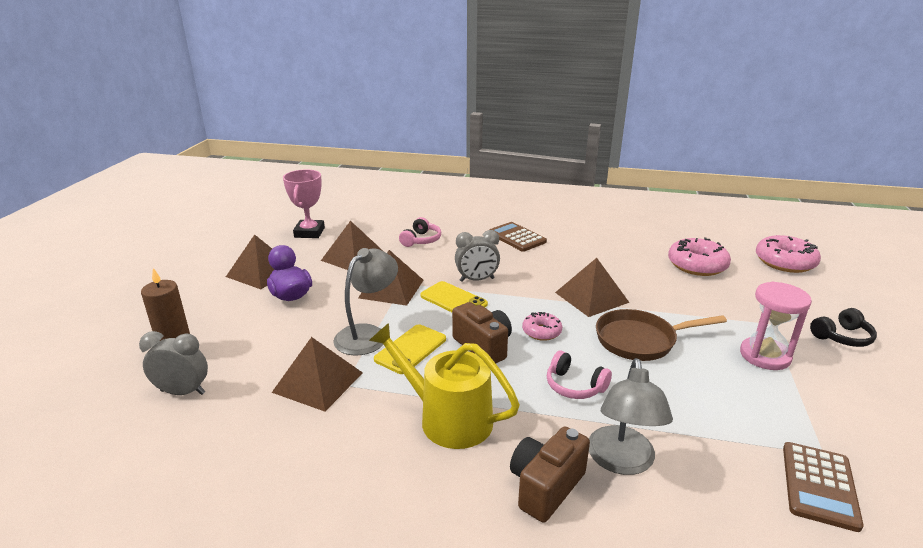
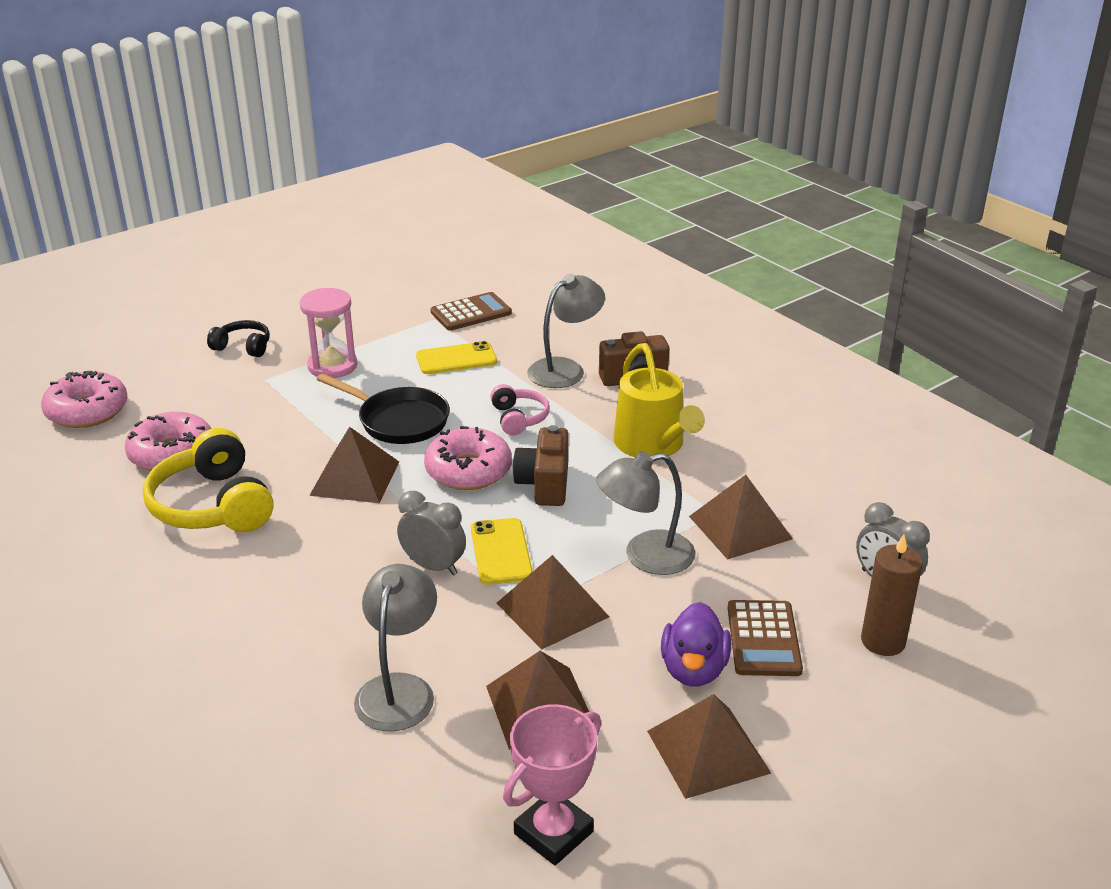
camera: 140 degrees left, 5 degrees up
(411, 349) = (618, 516): yellow phone -> yellow phone (456, 359)
(421, 240) = (399, 689): pink headphones -> grey lamp
(516, 237) = (265, 612): brown calculator -> brown calculator (763, 639)
(541, 331) = (468, 470): pink donut -> pink donut, size x1.77
(624, 256) = (213, 505): none -> yellow headphones
(640, 340) = (398, 421): brown pan -> black pan

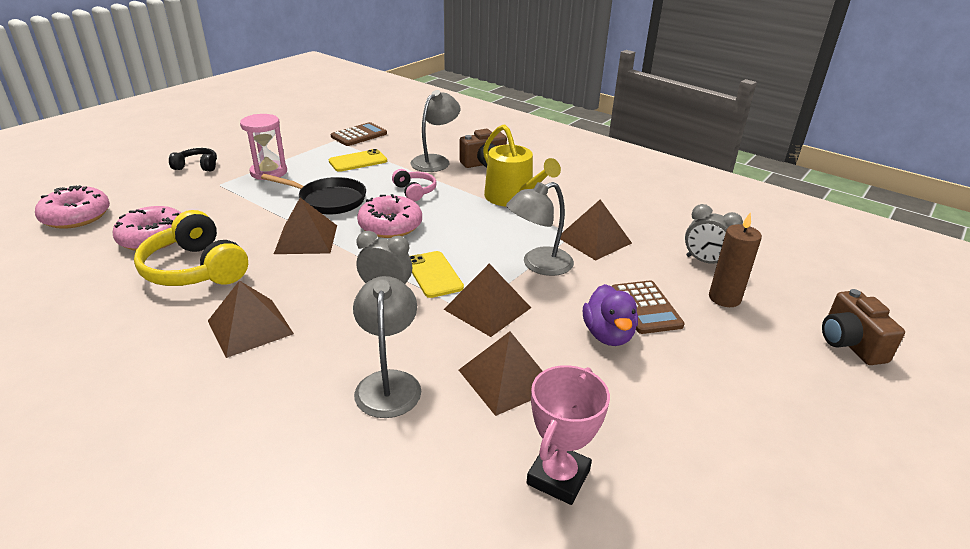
camera: 15 degrees left, 0 degrees up
(544, 484) = (448, 228): brown camera -> brown camera (850, 343)
(708, 752) = (646, 391): brown pyramid -> brown pyramid (250, 327)

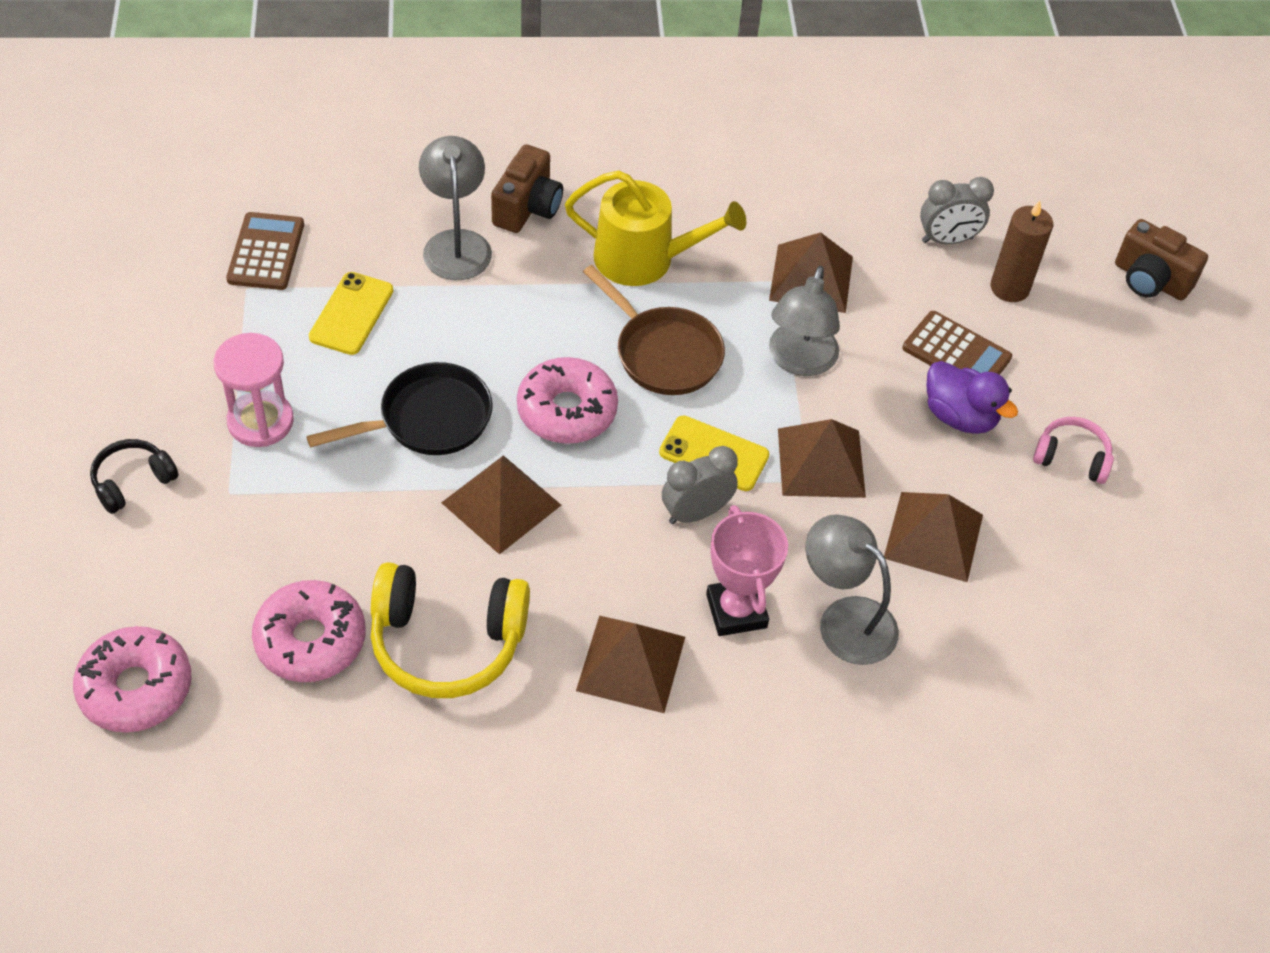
camera: 45 degrees left, 20 degrees up
(415, 191) = (512, 326): pink headphones -> pink headphones (1071, 457)
(470, 229) = (663, 353): none -> brown pan
(558, 477) = (1070, 601): pink trophy -> pink trophy (736, 611)

